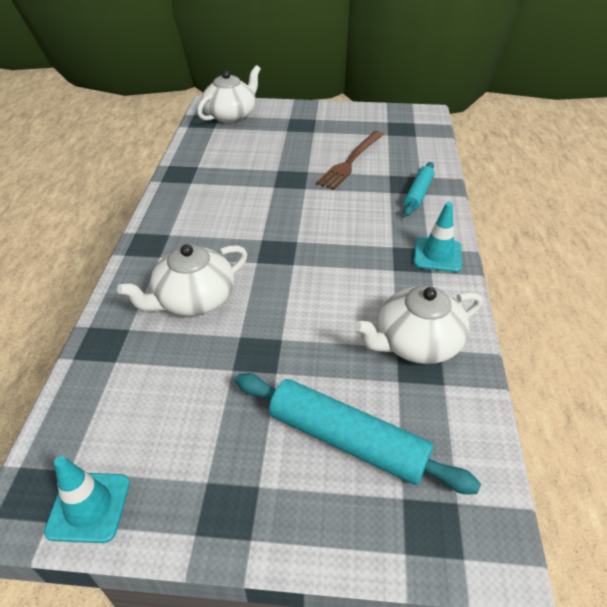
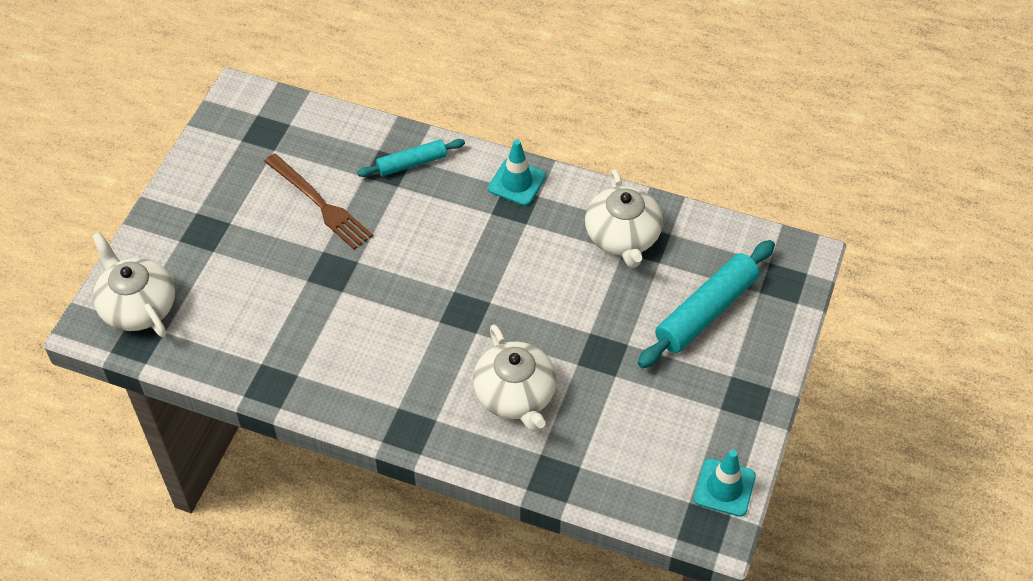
camera: 75 degrees left, 10 degrees up
(418, 194) = (412, 163): turquoise rolling pin -> turquoise rolling pin turned 60 degrees counterclockwise

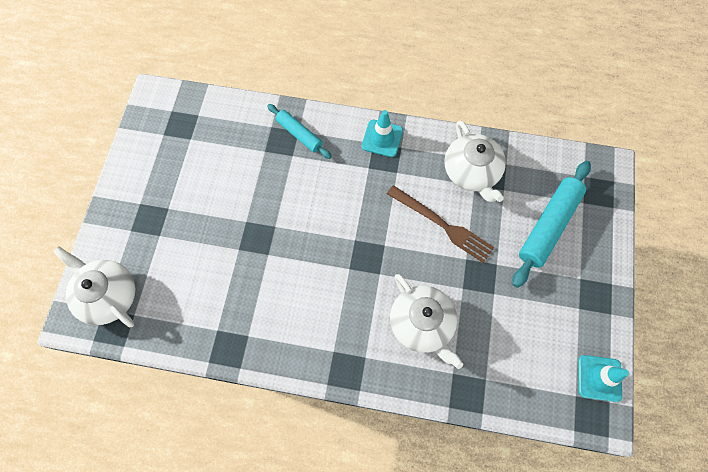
camera: 10 degrees left, 15 degrees up
(320, 203) = (235, 180): brown fork -> brown fork (442, 225)
(412, 163) = (299, 134): turquoise rolling pin -> turquoise rolling pin turned 75 degrees clockwise

